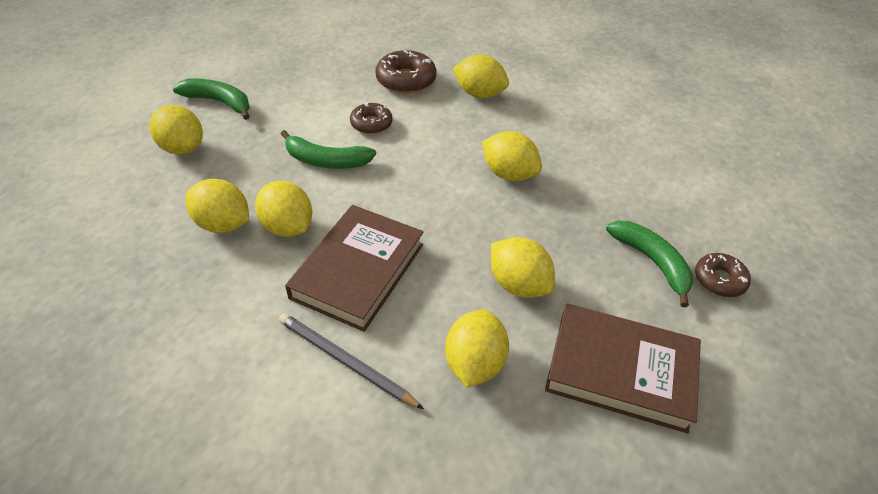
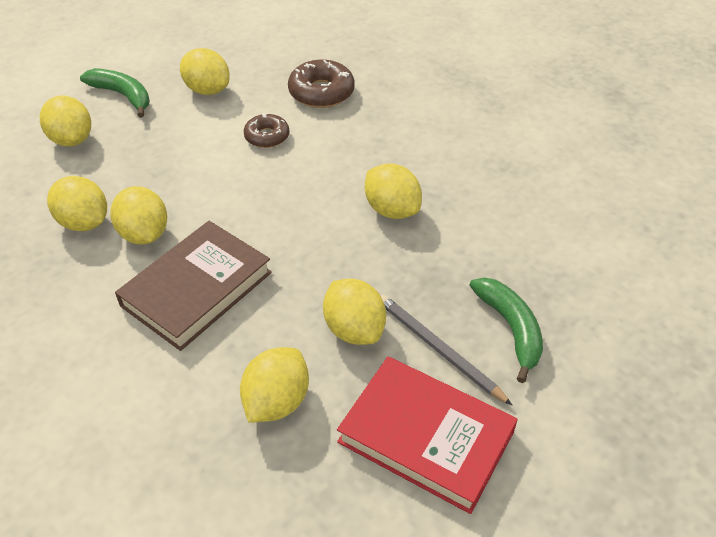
camera: 15 degrees right, 0 degrees up
(326, 161) = (206, 171): green banana -> none
(345, 361) = (152, 377): grey pencil -> grey pencil (438, 349)
(479, 94) = (395, 117): yellow lemon -> yellow lemon (207, 90)
(620, 370) = (426, 436): brown book -> red book
(719, 280) = (579, 360): brown donut -> none

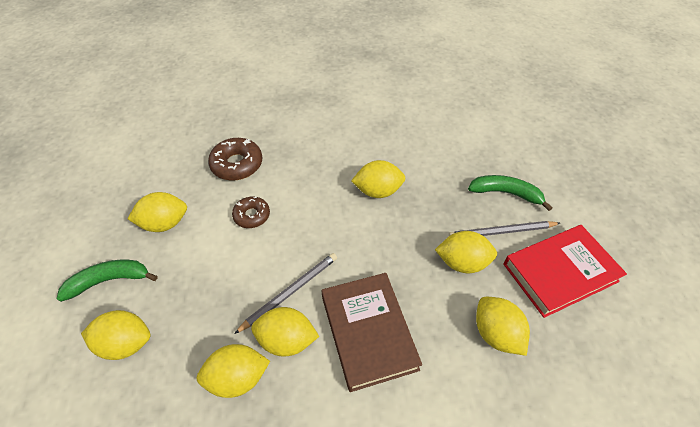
camera: 55 degrees left, 5 degrees up
(199, 209) = (290, 292): none -> grey pencil

